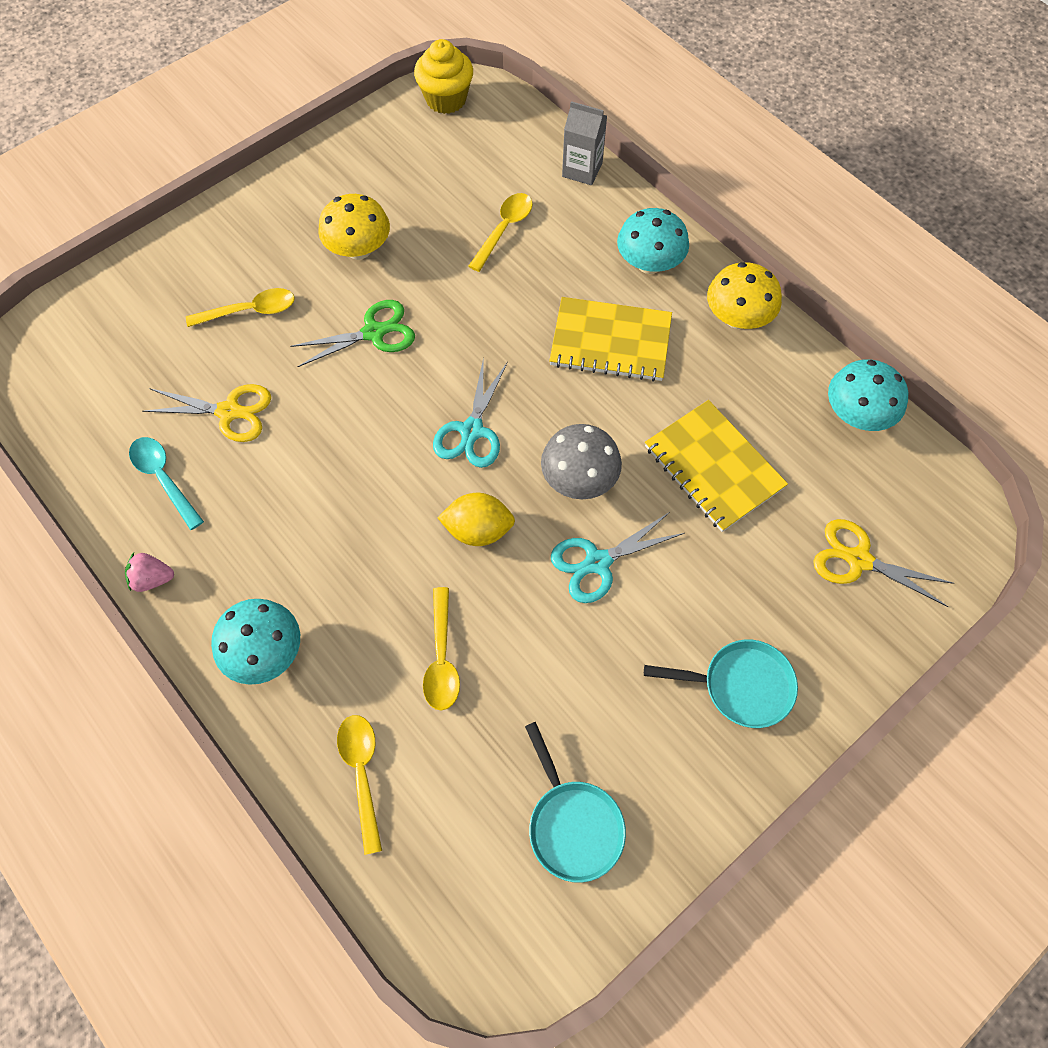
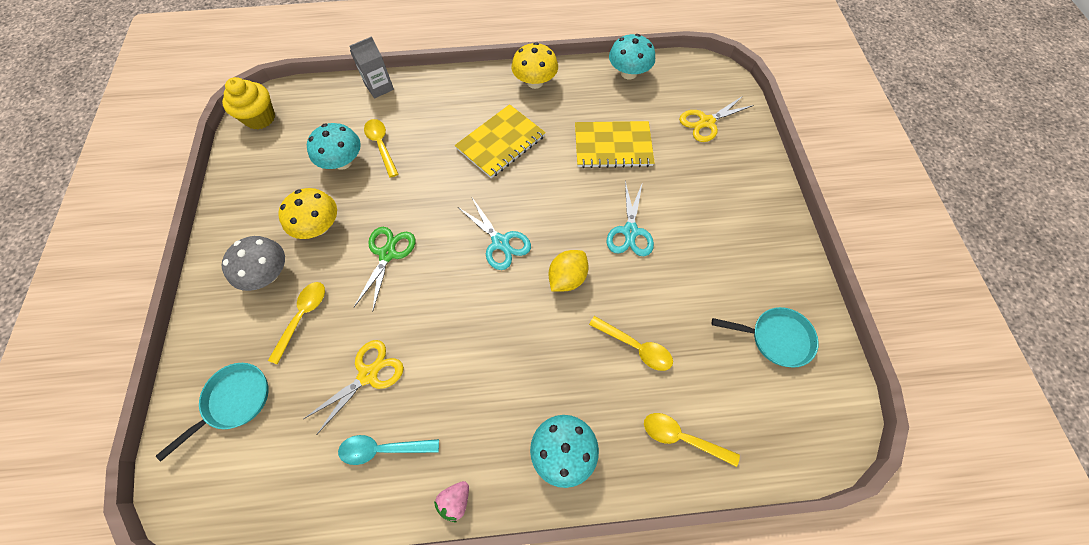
camera: 55 degrees left, 0 degrees up
(579, 479) = (573, 209): grey mushroom -> grey mushroom (268, 274)
(649, 263) = (468, 96): turquoise mushroom -> turquoise mushroom (343, 162)
(740, 686) = (742, 212): turquoise pan -> turquoise pan (234, 401)

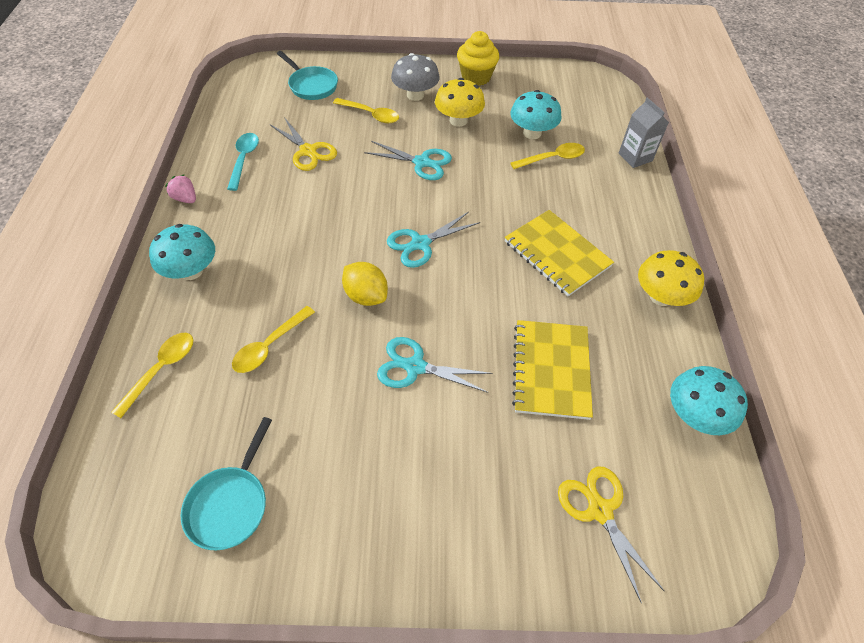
camera: 95 degrees right, 10 degrees down
(260, 118) = (586, 81): yellow cupcake -> yellow cupcake (476, 77)
(387, 254) = (422, 162): green scissors -> turquoise scissors

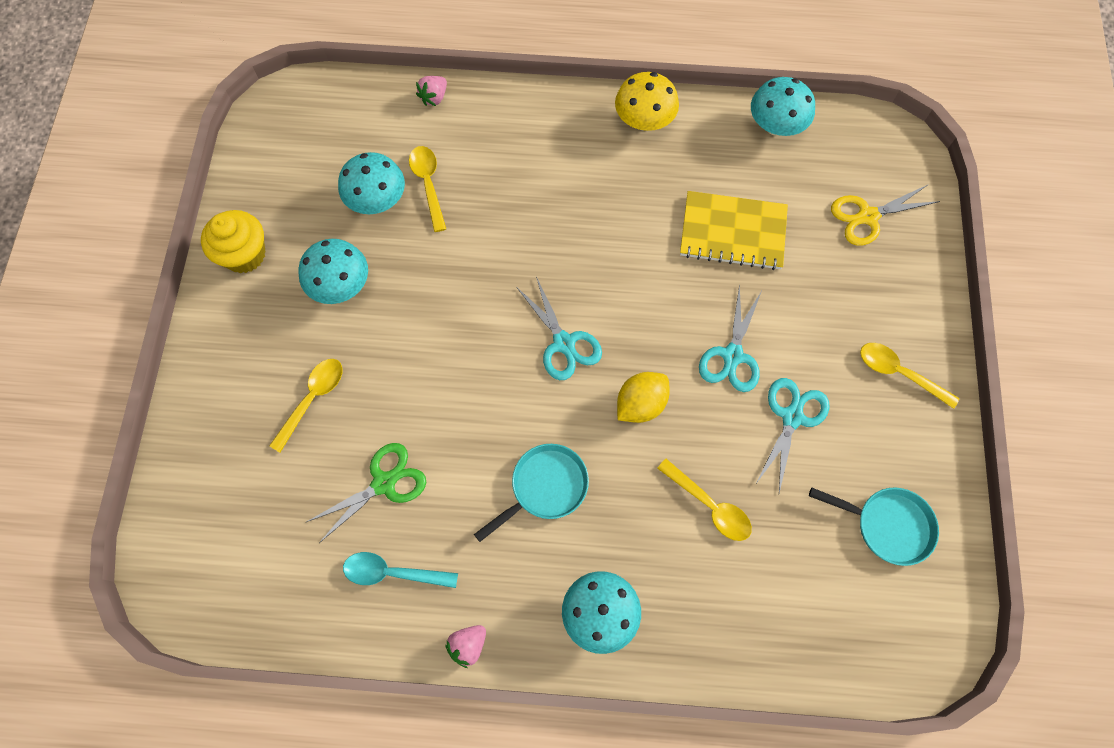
camera: 85 degrees left, 15 degrees up
(161, 370) = (744, 623): yellow spoon -> yellow spoon (899, 373)
(308, 151) = (384, 483): yellow scissors -> green scissors
(311, 85) = (228, 487): turquoise pan -> turquoise pan (545, 487)
(415, 95) = (275, 338): grey mushroom -> none
(422, 162) = (421, 335): turquoise scissors -> turquoise scissors (792, 417)
(458, 120) = (340, 285): yellow mushroom -> turquoise mushroom
(557, 254) = (584, 204): yellow notebook -> none
(635, 157) = (434, 97): grey carton -> pink strawberry

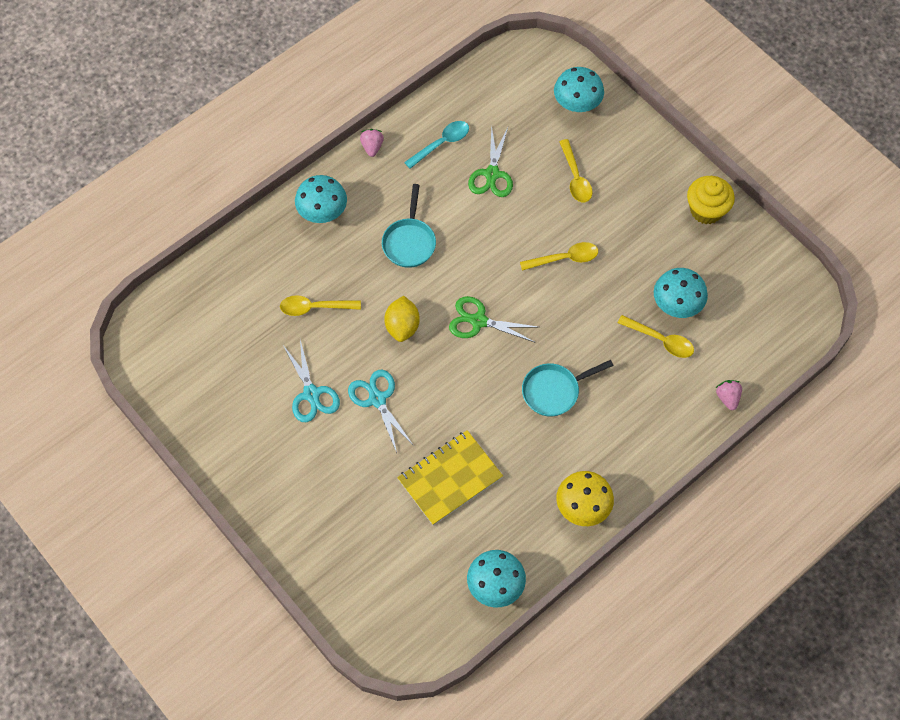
camera: 135 degrees right, 5 degrees down
(340, 285) = (635, 242): turquoise mushroom -> turquoise mushroom (577, 103)
(564, 343) = (478, 321): turquoise scissors -> green scissors
(868, 216) = (375, 570): yellow scissors -> none
(887, 525) = (209, 380): turquoise pan -> turquoise pan (554, 391)
(899, 373) = (270, 476): yellow spoon -> yellow spoon (564, 258)

